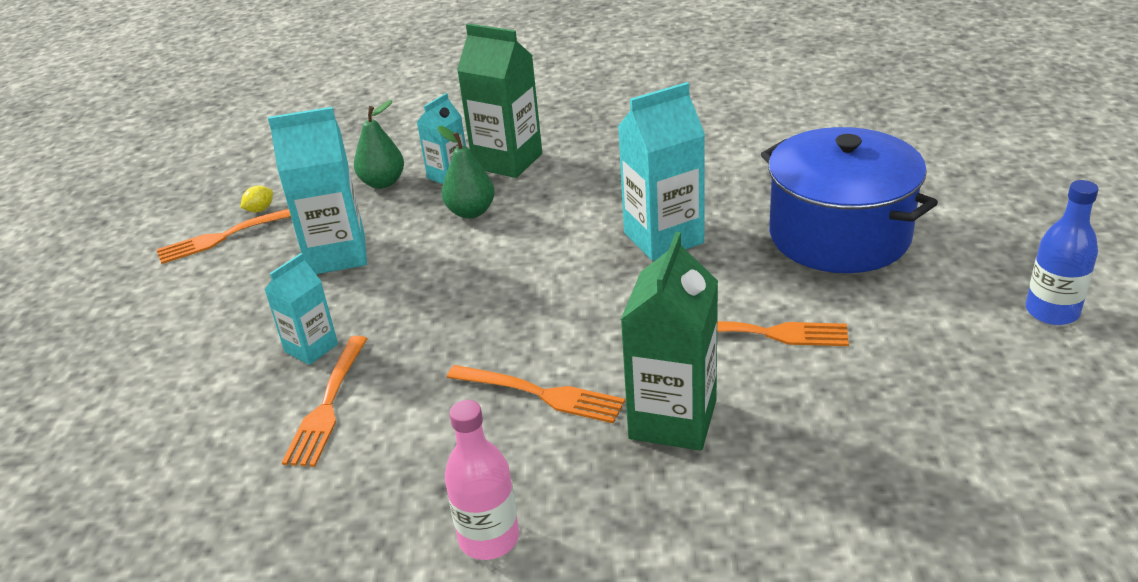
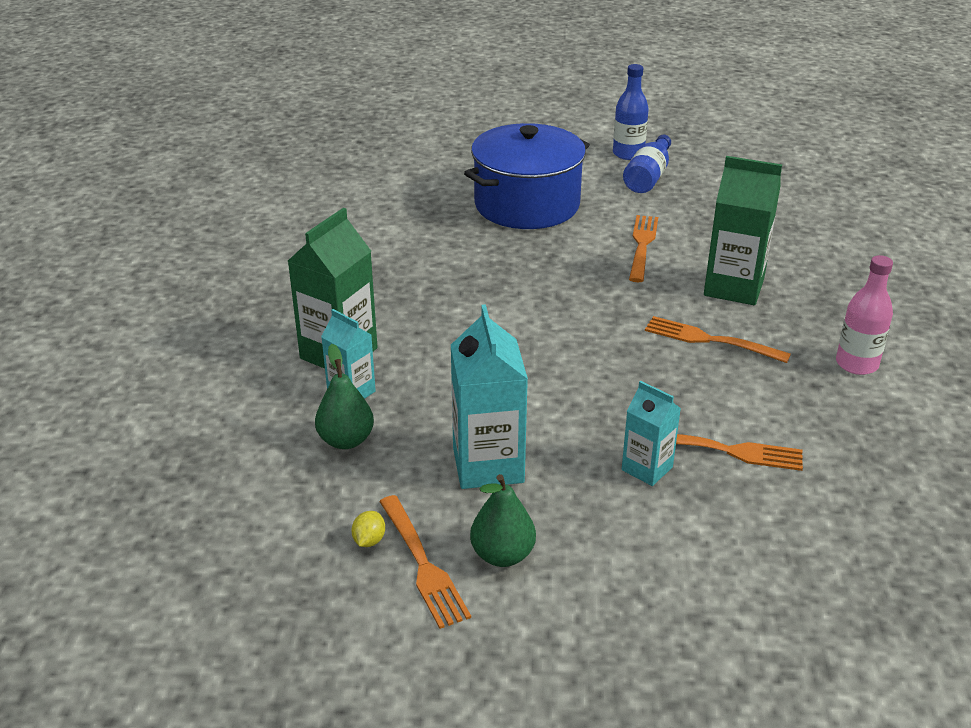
camera: 90 degrees left, 0 degrees up
(260, 210) = (369, 540): yellow lemon -> yellow lemon turned 60 degrees clockwise
(471, 212) = (432, 376): green pear -> green pear (502, 555)
(541, 394) = (709, 340): orange fork -> orange fork turned 90 degrees counterclockwise
(663, 238) = (510, 275): turquoise carton -> none
(980, 334) = (648, 177): none -> blue bottle

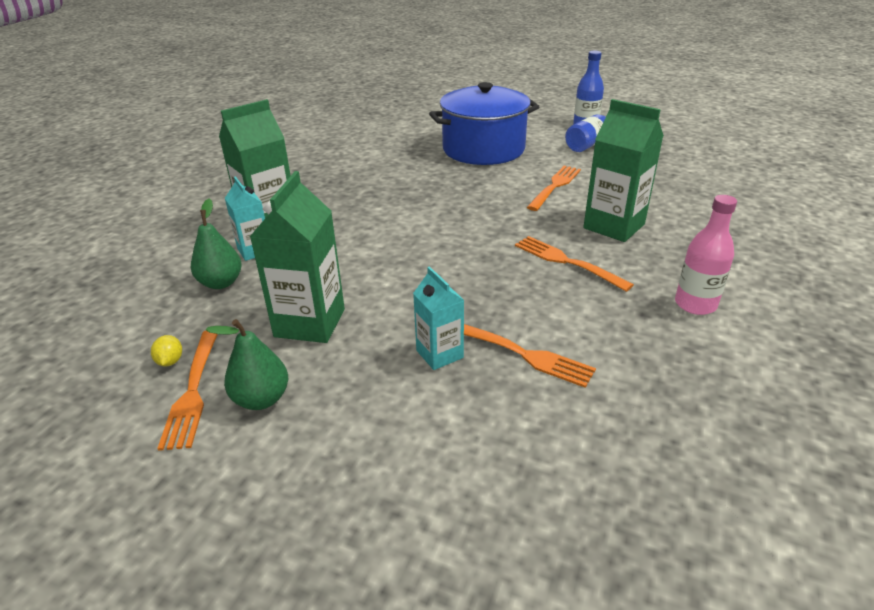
camera: 20 degrees right, 0 degrees up
(369, 540) = (170, 361): yellow lemon -> yellow lemon turned 45 degrees counterclockwise
(488, 465) = (310, 323): turquoise carton -> green carton

